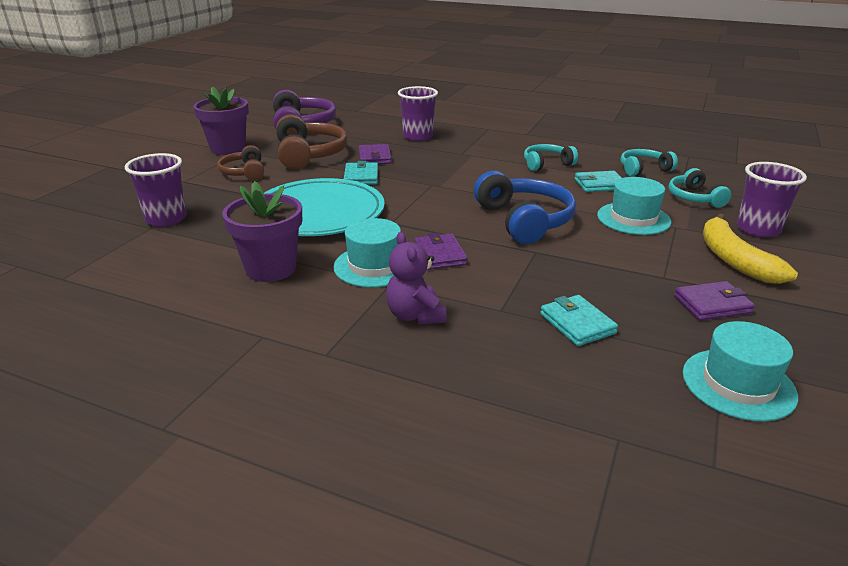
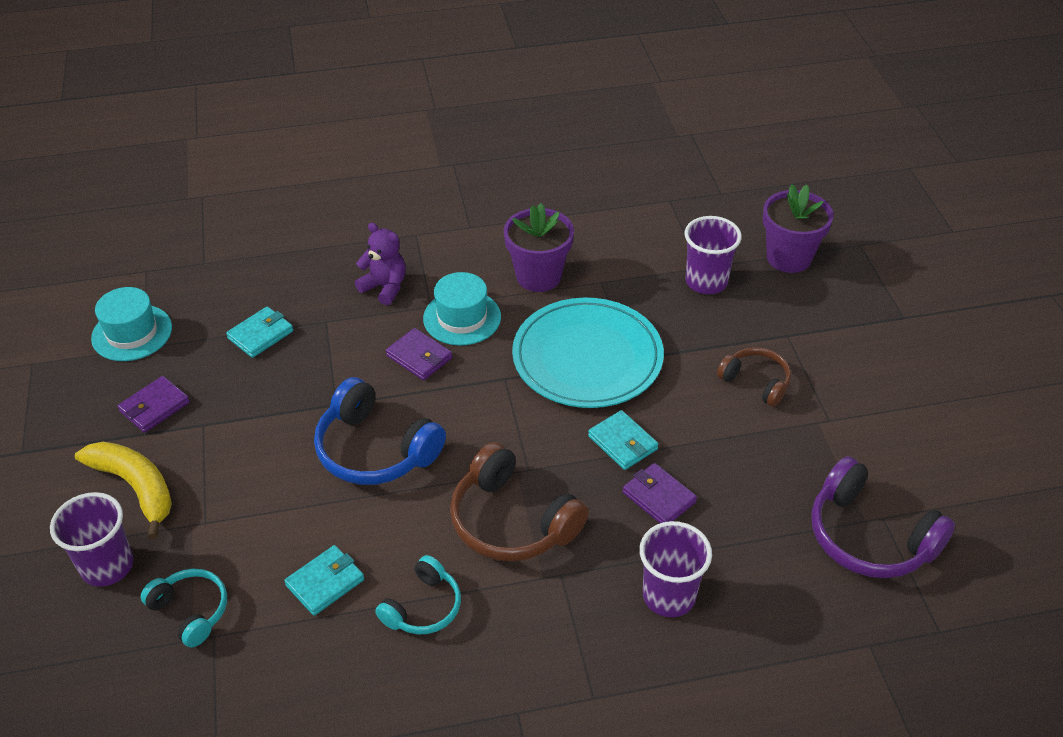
camera: 145 degrees right, 15 degrees up
(228, 149) = (852, 417): purple flower pot -> purple flower pot (788, 258)
(309, 154) = (743, 459): brown headphones -> brown headphones (512, 521)
(577, 324) = (260, 335): turquoise wallet -> turquoise wallet turned 75 degrees counterclockwise
(633, 218) = (257, 516): turquoise hat -> none
(643, 169) = (278, 668): turquoise headphones -> none

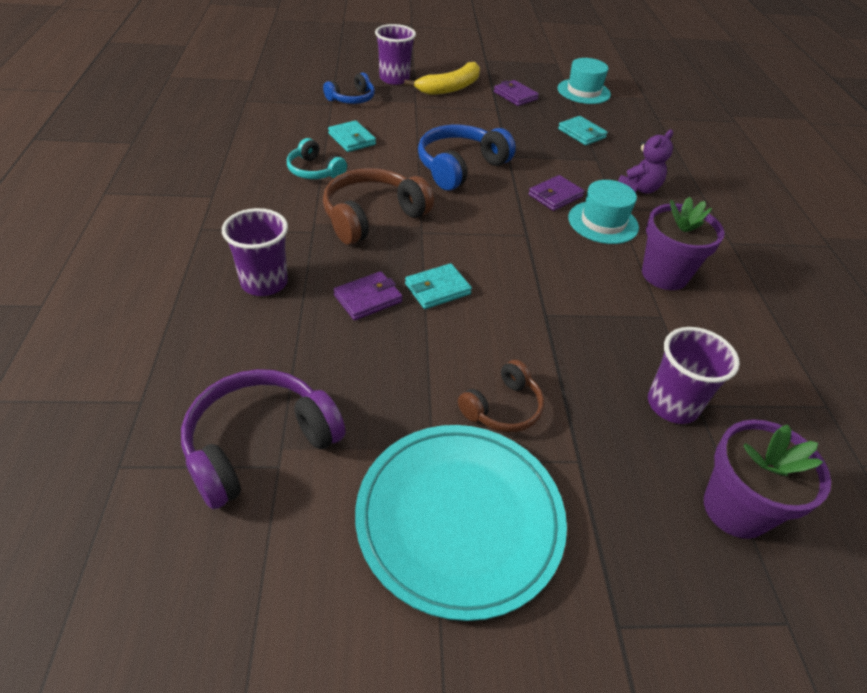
camera: 95 degrees right, 0 degrees up
(191, 611) = (352, 99): turquoise headphones -> blue headphones
(587, 357) = (549, 287): turquoise plate -> turquoise plate (459, 519)

